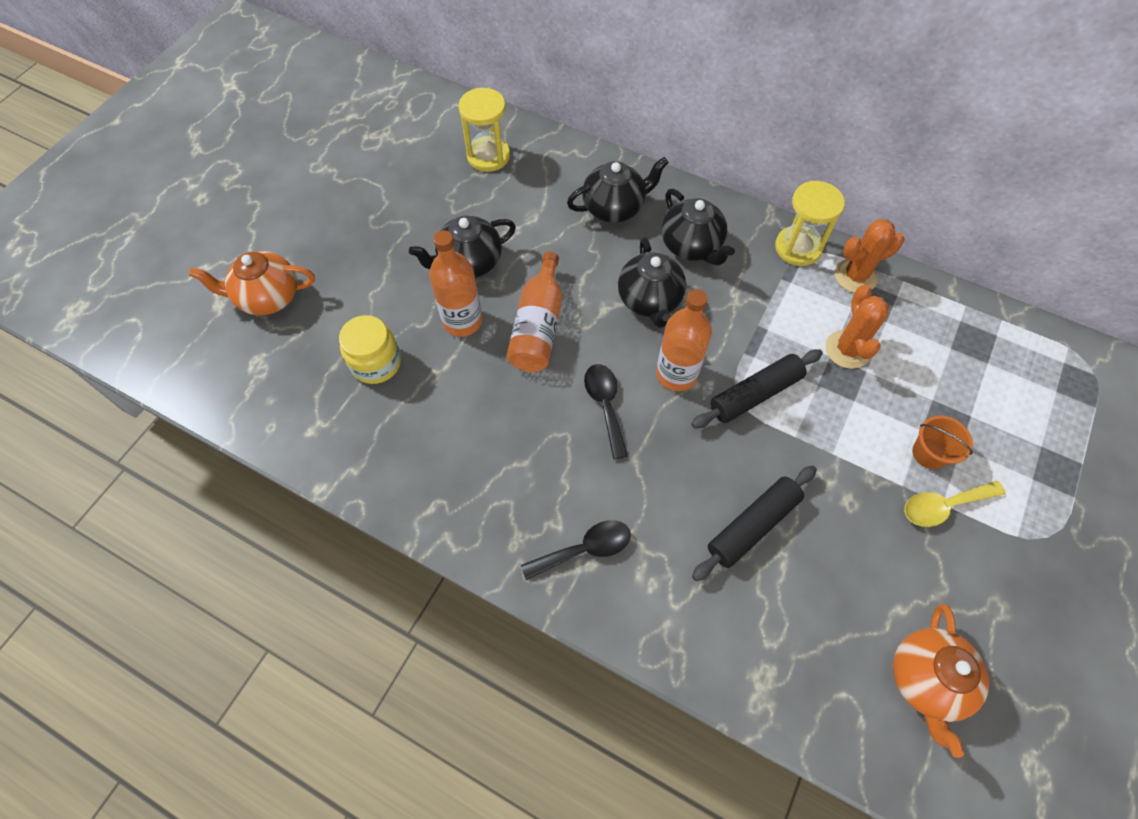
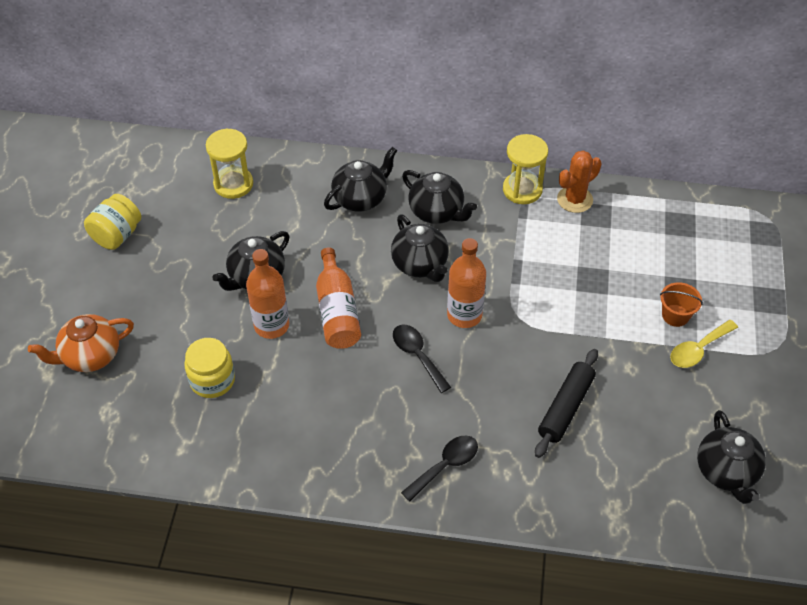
camera: 20 degrees left, 10 degrees down
(351, 177) = (117, 235): none -> yellow jar
(755, 394) = (531, 311): black rolling pin -> none
(847, 349) = (588, 257): orange cactus -> none
(926, 680) = (726, 472): orange teapot -> black teapot

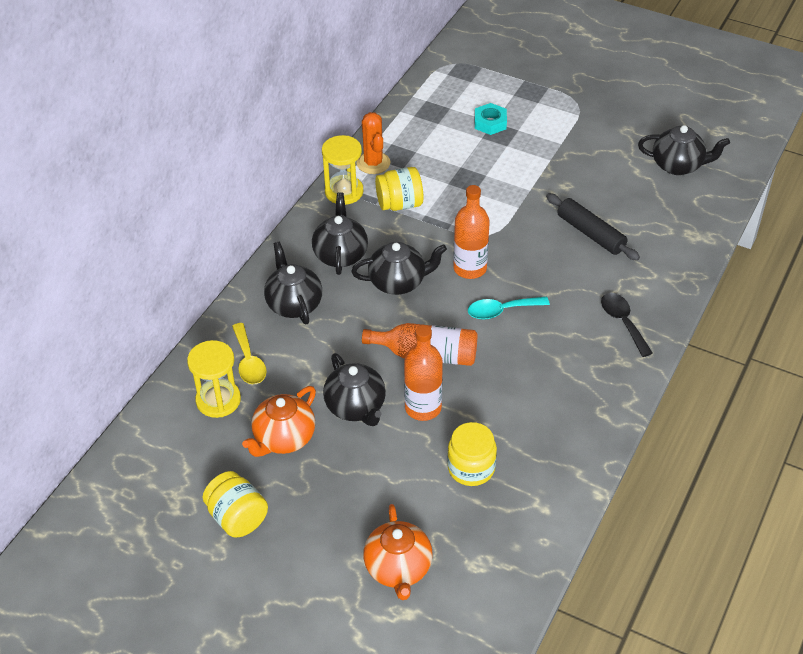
camera: 70 degrees left, 5 degrees down
(206, 238) = (283, 438): none -> orange teapot
(417, 355) = (501, 311): black spoon -> turquoise spoon
(437, 212) = (340, 254): black teapot -> black teapot turned 60 degrees counterclockwise
(527, 236) = (399, 204): none -> yellow jar
(675, 315) = (524, 144): orange bucket -> none
(692, 277) = (490, 123): none -> turquoise nut
(698, 349) = (562, 143): yellow spoon -> yellow spoon (249, 361)

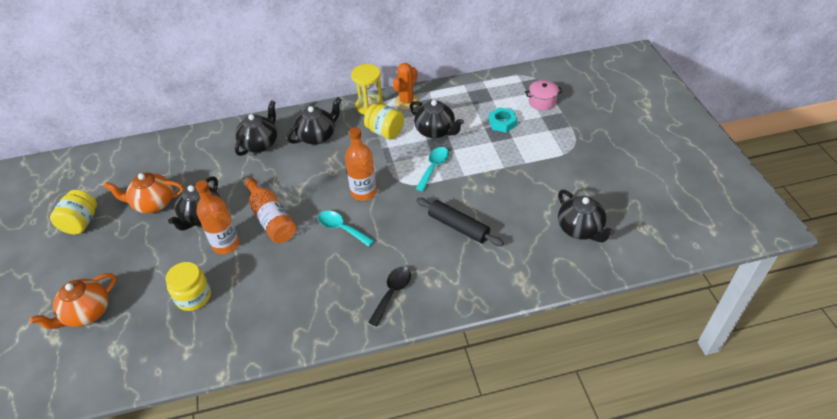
camera: 50 degrees right, 0 degrees up
(218, 400) = (162, 162): yellow hourglass -> none
(249, 361) = (200, 155): yellow spoon -> none
(398, 282) = (319, 171): black teapot -> black teapot (435, 131)
(494, 81) = (542, 102): none -> pink pot
(494, 202) = (434, 167): none -> turquoise spoon
(590, 233) = (458, 226): black rolling pin -> black rolling pin turned 60 degrees counterclockwise

